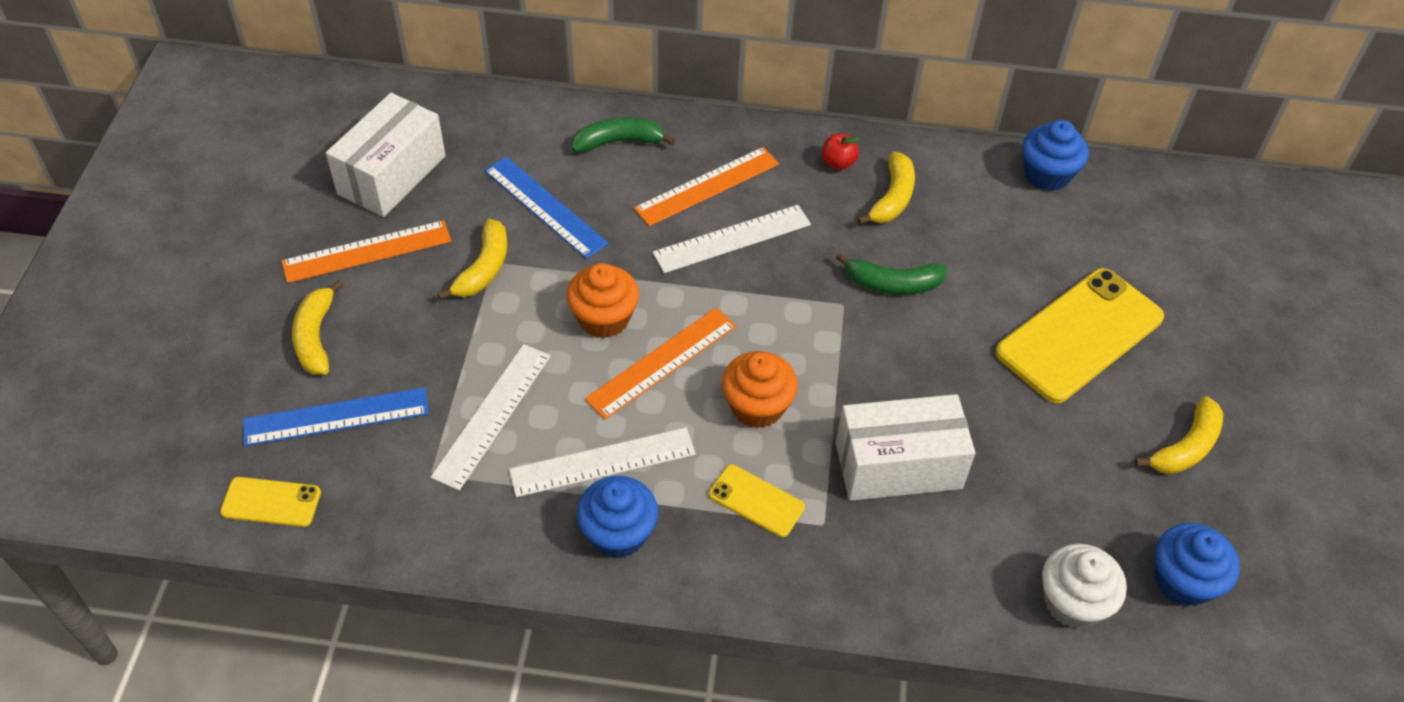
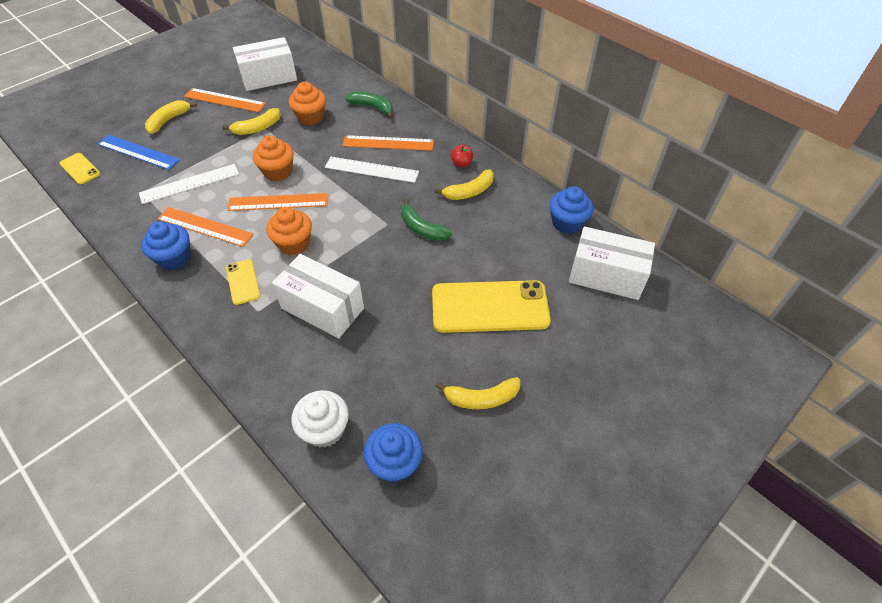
camera: 40 degrees right, 0 degrees up
(545, 206) = (310, 117): blue ruler -> orange cupcake
(602, 462) = (205, 226): white ruler -> orange ruler
(1154, 218) = (606, 276): none -> white box

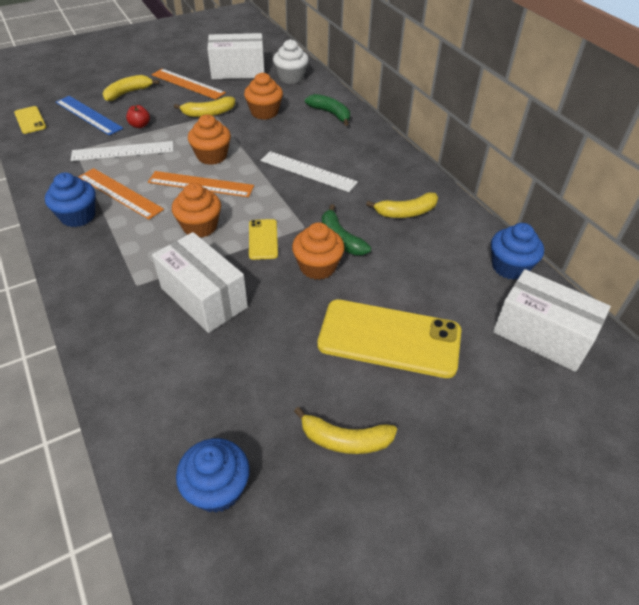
camera: 15 degrees right, 5 degrees down
(243, 282) = (134, 253): yellow phone -> yellow phone (263, 239)
(325, 429) = (154, 428): white cupcake -> white cupcake (291, 77)
(388, 143) = (334, 149): orange ruler -> none
(411, 258) = (317, 267): none -> orange cupcake
(461, 163) = (406, 183): red apple -> red apple (140, 125)

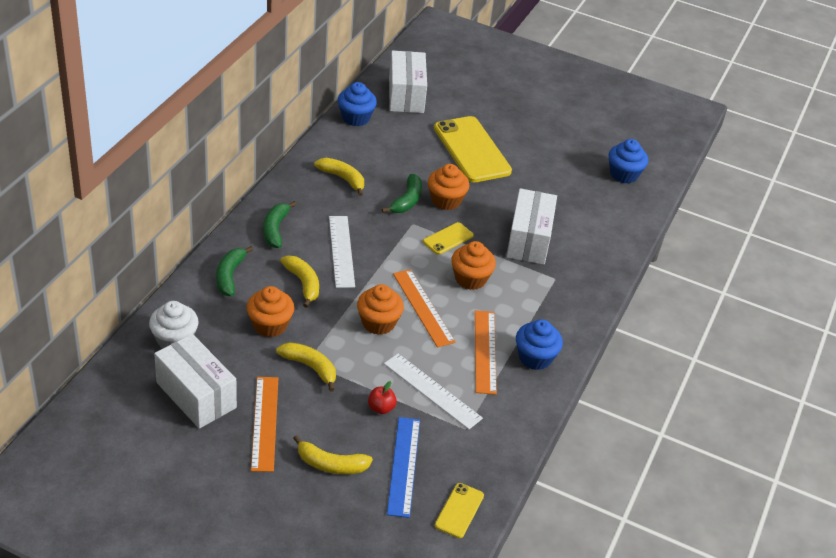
camera: 130 degrees left, 5 degrees down
(345, 440) = (552, 144): yellow banana -> yellow banana (303, 283)
(364, 150) = (275, 229): none -> green banana

